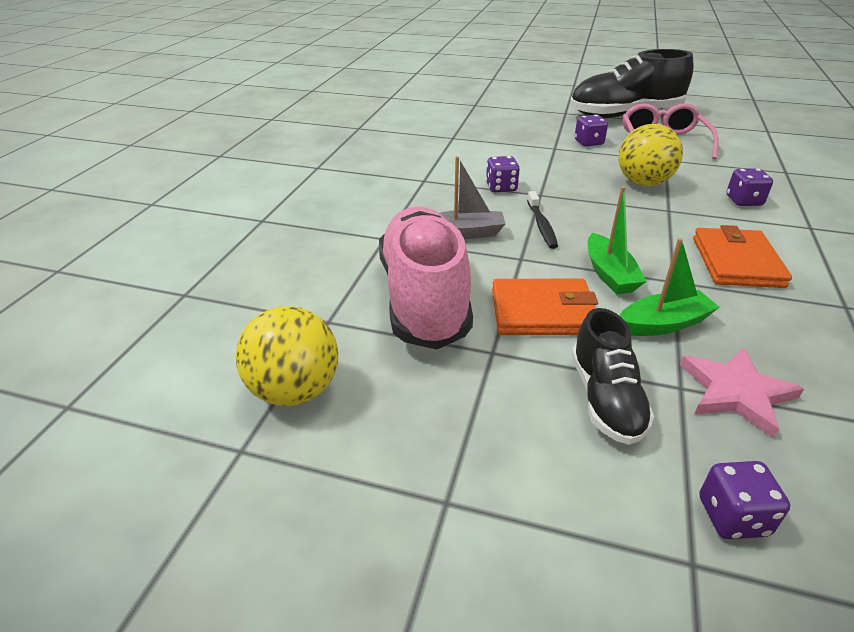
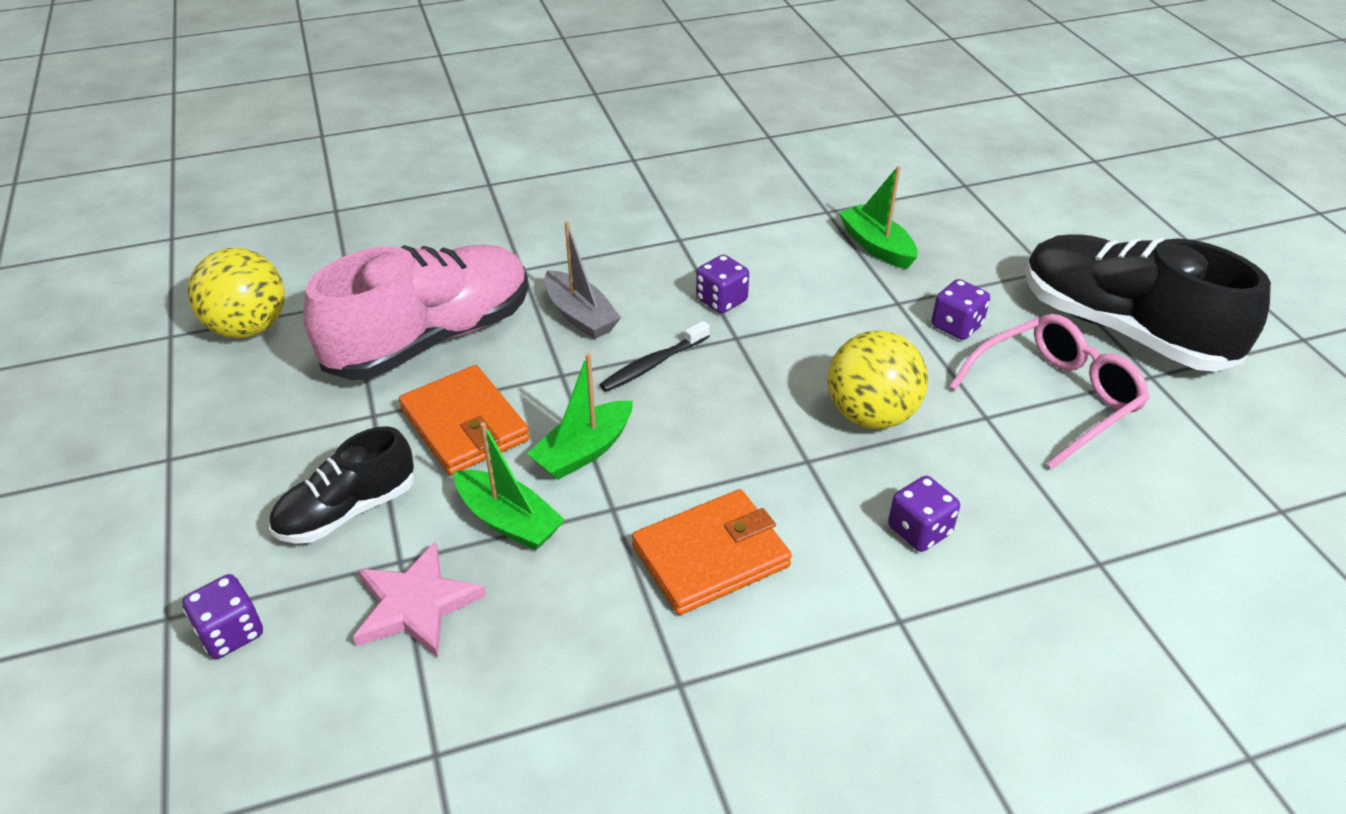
camera: 55 degrees right, 5 degrees up
(501, 137) = (876, 246): none -> green boat

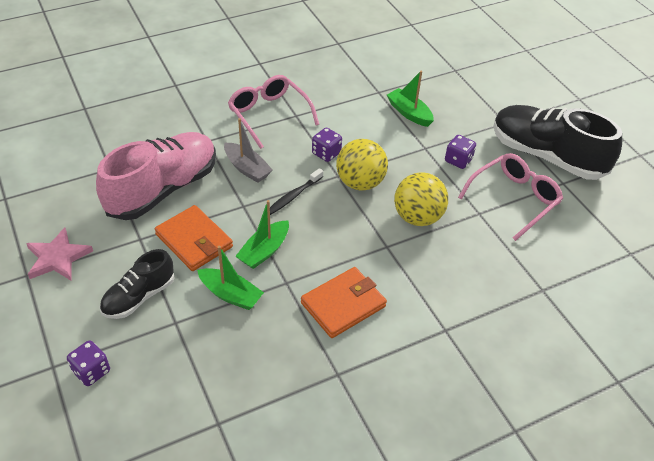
camera: 10 degrees left, 5 degrees up
(249, 328) = (52, 190): yellow ball -> yellow ball (360, 183)
(416, 605) = (190, 346): pink star -> pink star (58, 258)
(634, 236) = (269, 115): none -> pink glasses
(919, 530) = (450, 281): purple dice -> none

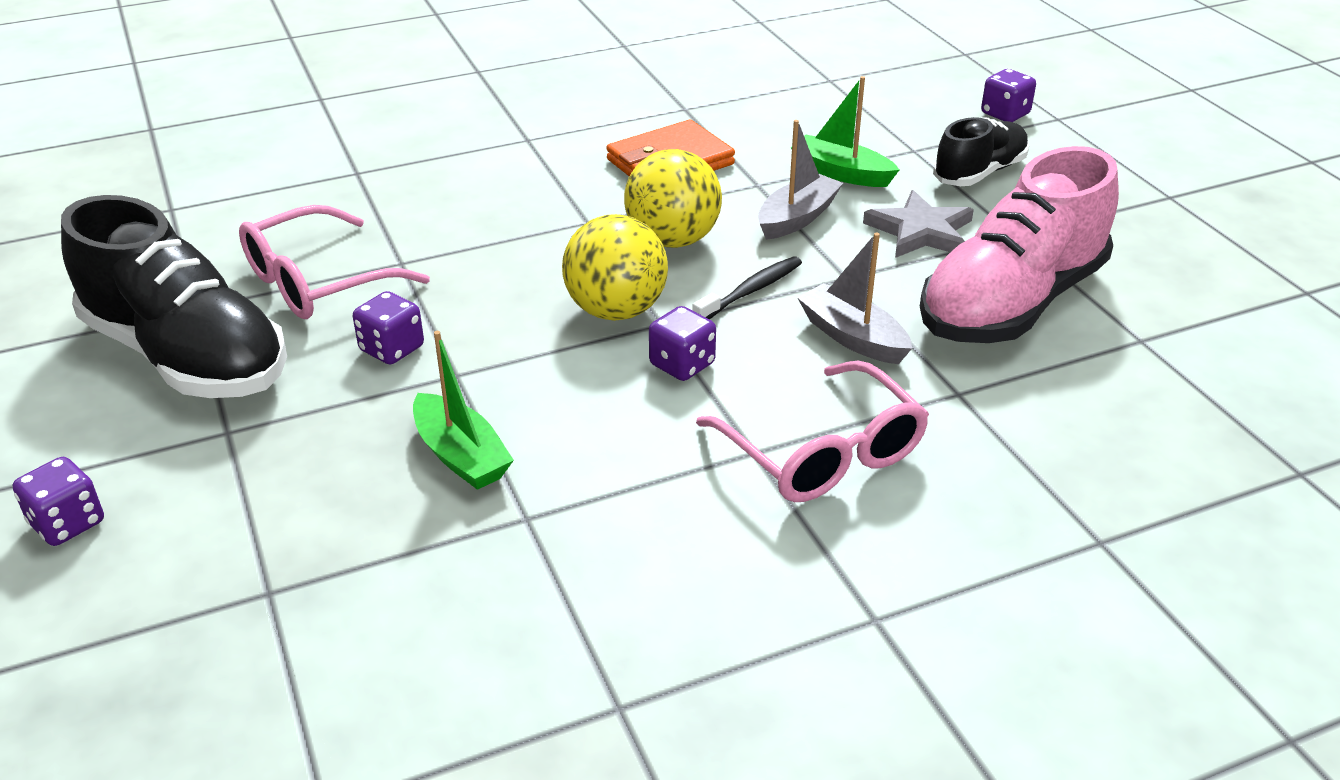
camera: 175 degrees left, 10 degrees down
(58, 258) = (1137, 214): pink star -> none
(194, 240) = (921, 231): orange wallet -> grey star
(264, 251) = (797, 218): green boat -> grey boat
(417, 217) = (518, 258): yellow ball -> yellow ball (673, 240)
(537, 89) = (67, 523): none -> purple dice

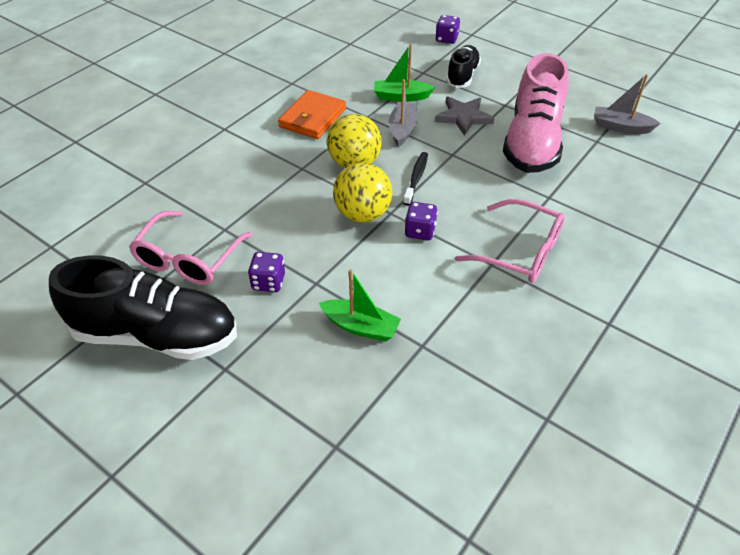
camera: 30 degrees left, 10 degrees up
(67, 523) = (187, 464): purple dice -> none
(852, 337) = (482, 186): grey boat -> grey boat (620, 127)

